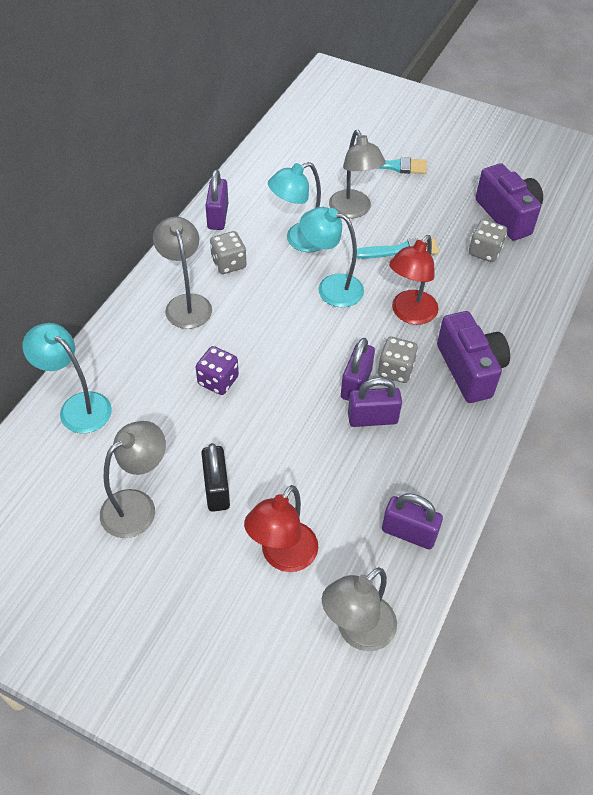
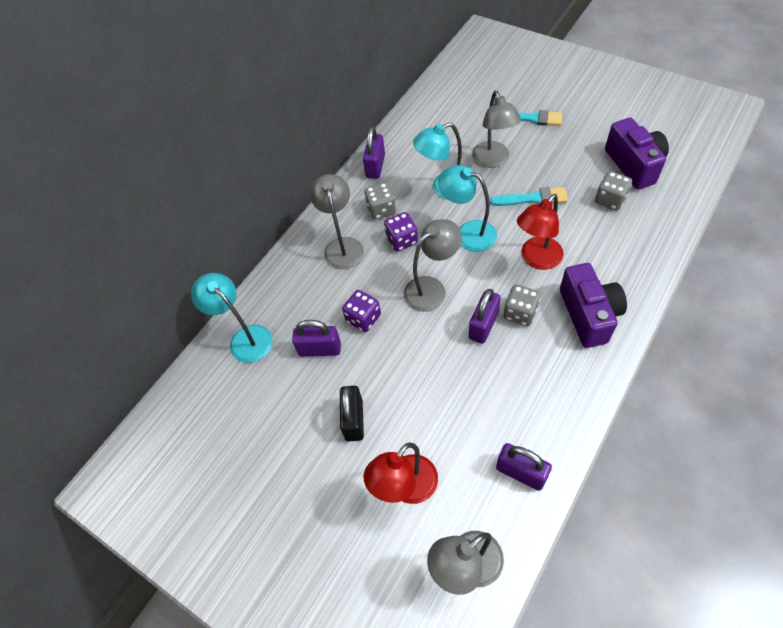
camera: 15 degrees right, 5 degrees up
(137, 506) = (286, 432): grey lamp -> grey lamp (431, 288)
(256, 296) = (402, 240): none -> purple dice
(372, 418) = (496, 359): purple padlock -> purple padlock (320, 349)

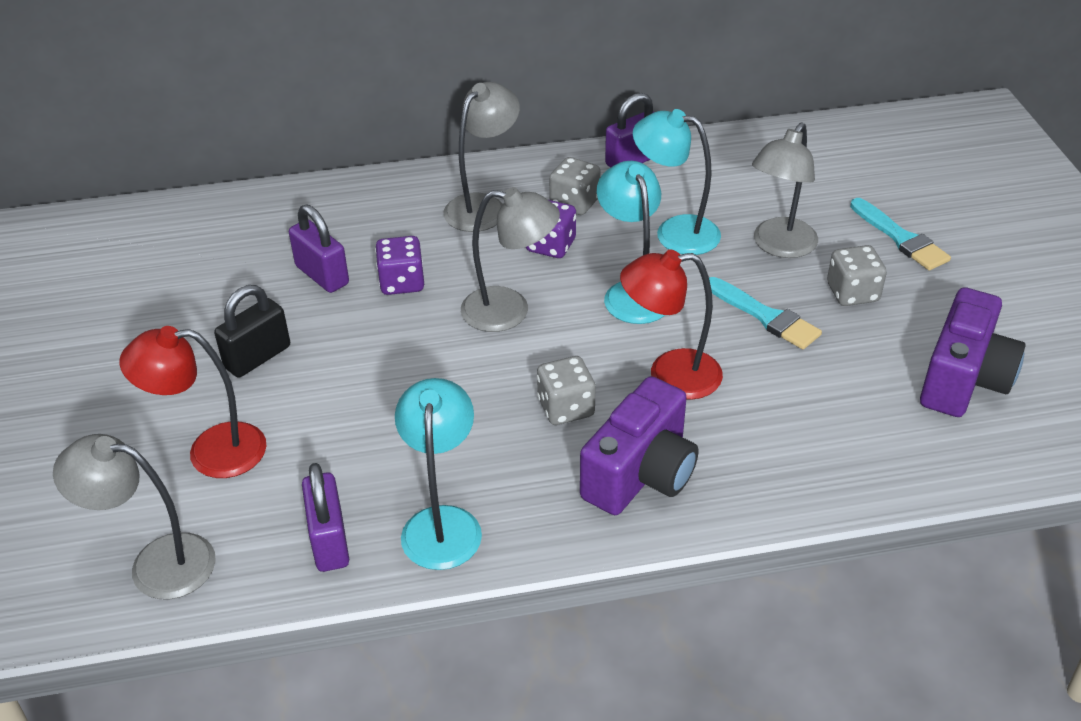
camera: 40 degrees right, 15 degrees down
(245, 338) = (275, 213): turquoise lamp -> turquoise lamp (442, 523)
(483, 325) = (508, 386): purple padlock -> none
(610, 200) = (865, 389): grey dice -> grey dice (852, 293)

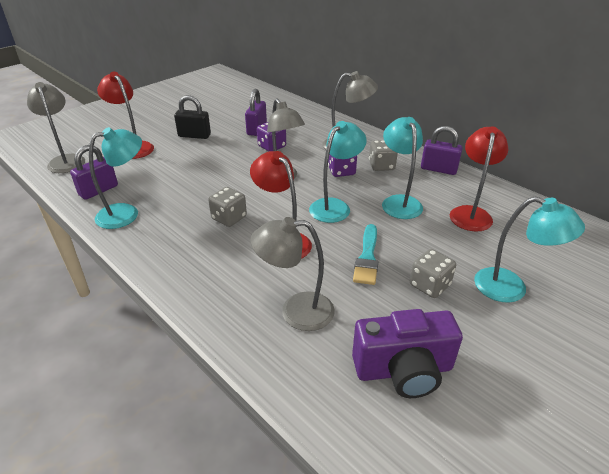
camera: 55 degrees right, 5 degrees down
(641, 474) = (199, 259): purple camera -> none
(750, 189) = (470, 213): none -> red lamp
(779, 246) = (435, 241): grey lamp -> grey lamp (296, 311)
(901, 238) = (511, 288): turquoise brush -> turquoise lamp

